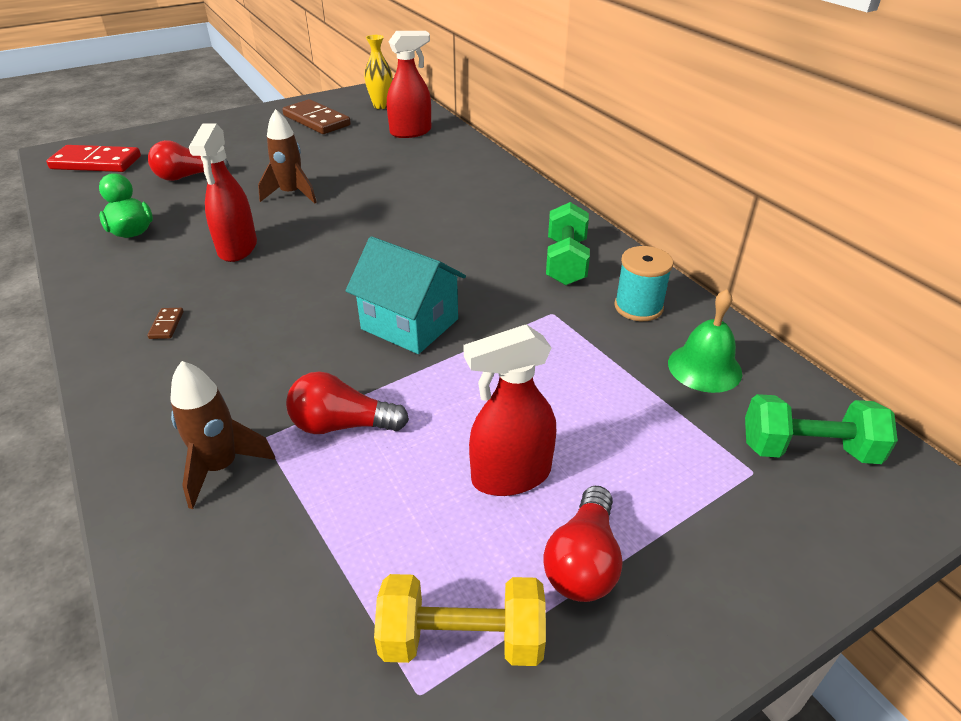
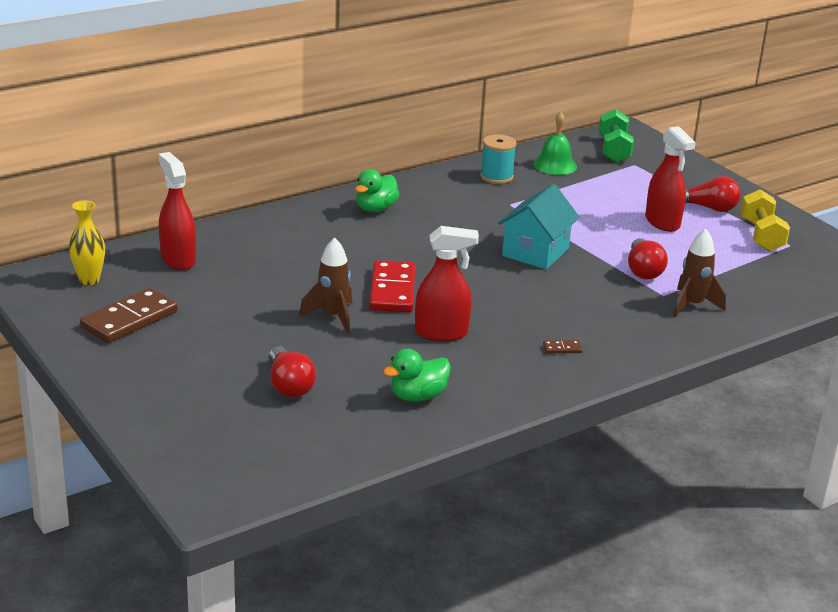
camera: 95 degrees left, 10 degrees down
(96, 163) = (245, 461): red domino -> red domino (392, 290)
(521, 218) = (375, 209): none -> green duck
(566, 262) = (443, 195): green dumbbell -> none

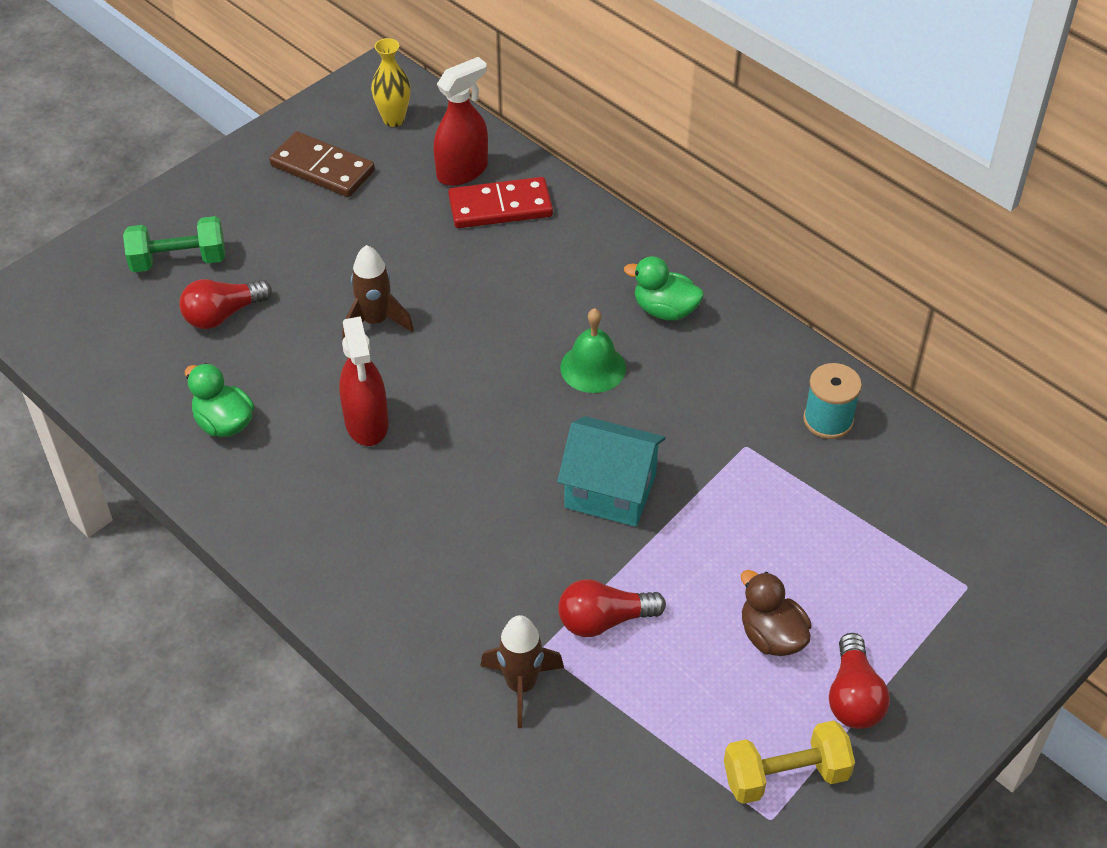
camera: 80 degrees right, 20 degrees up
(392, 290) = (454, 363): red domino -> red domino (500, 207)
(555, 165) = (907, 484): green bell -> green bell (593, 367)
(562, 348) = (362, 546): brown domino -> none
(614, 150) = (1008, 554): green dumbbell -> green dumbbell (178, 261)
(662, 222) = (771, 636): red spray bottle -> brown duck

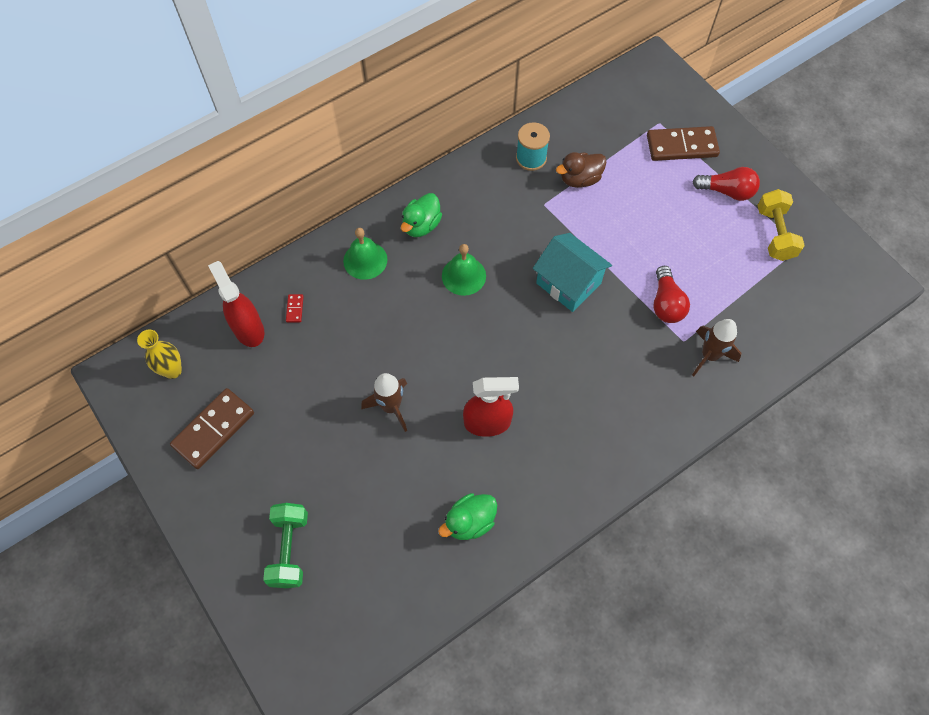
camera: 80 degrees left, 15 degrees up
(223, 315) = (358, 517): red light bulb -> none
(500, 207) = (295, 309): red domino -> red domino, size x0.41
(591, 261) = (365, 260): none -> green bell
(610, 491) = (568, 283): turquoise house -> turquoise house turned 75 degrees counterclockwise
(771, 636) = (684, 221): brown duck -> brown duck (580, 179)
(928, 623) = (681, 146): none -> brown domino

